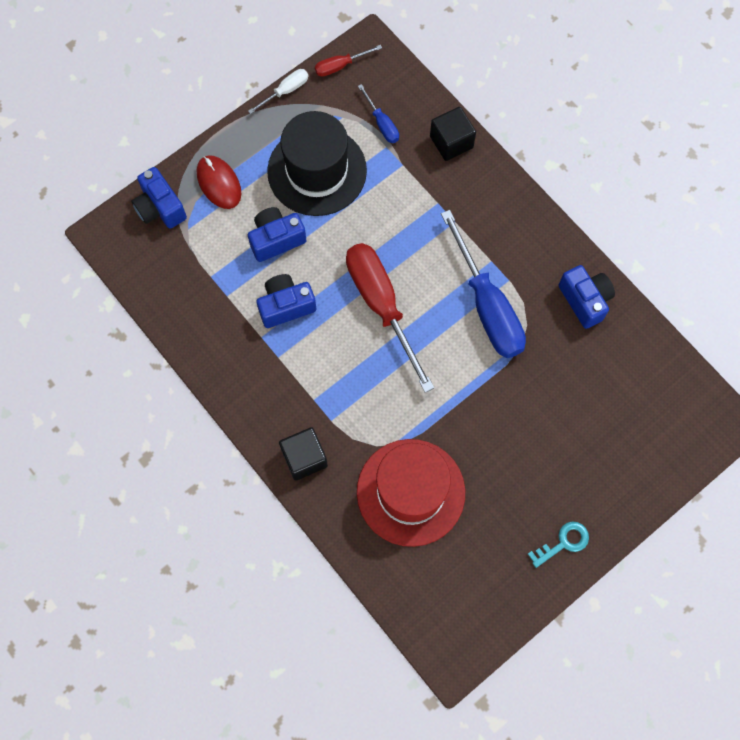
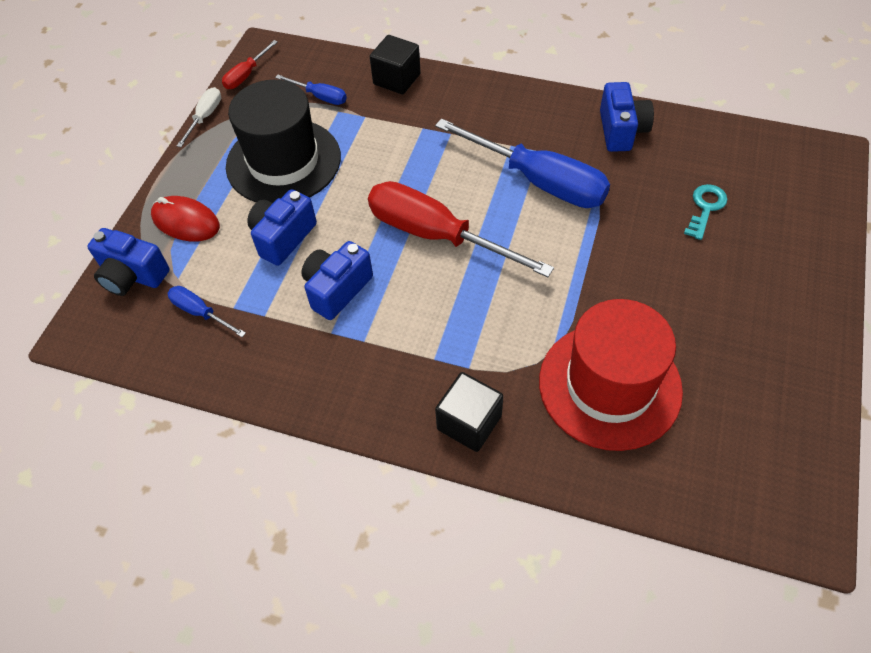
camera: 30 degrees left, 15 degrees down
(187, 267) = (200, 313): none -> blue screwdriver
(563, 543) = (798, 337): turquoise key -> turquoise key (705, 208)
(585, 300) = (621, 130): blue camera -> blue camera turned 60 degrees clockwise

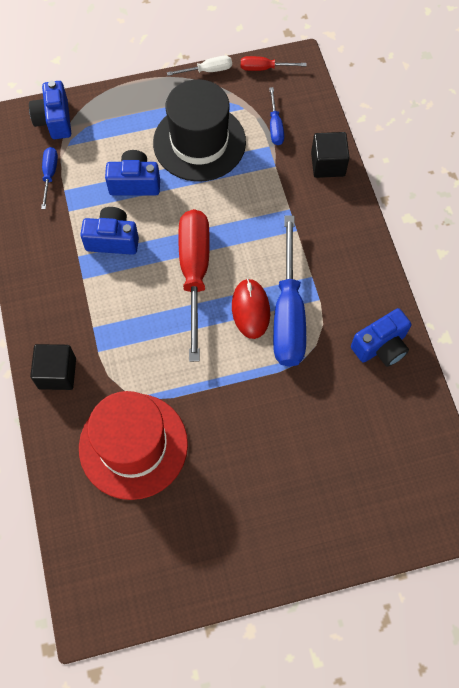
camera: 55 degrees right, 10 degrees up
(186, 222) = (113, 120): red mouse -> red mouse (250, 309)
(705, 208) = (337, 443): turquoise key -> none

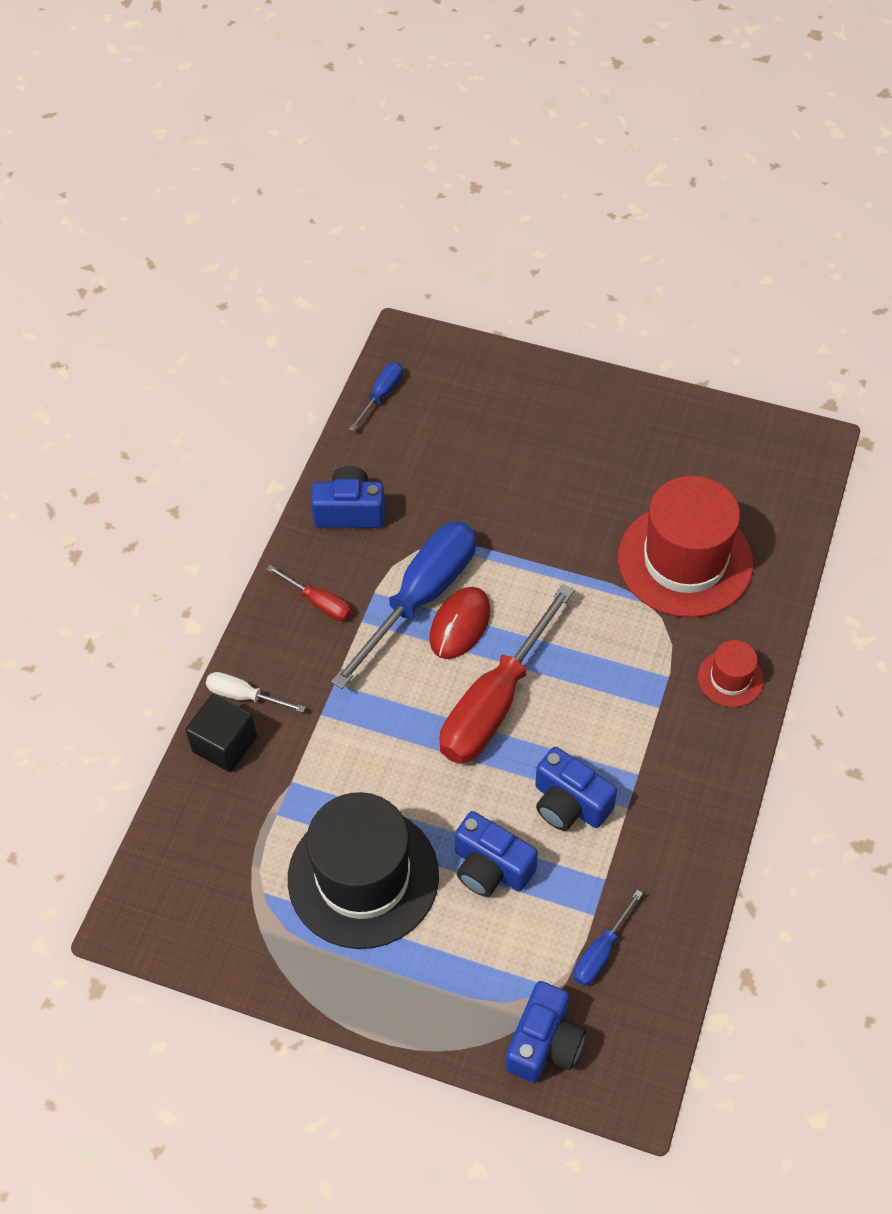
camera: 145 degrees left, 10 degrees down
(57, 373) = (730, 678): black cube -> red hat
(207, 70) = (265, 990): white screwdriver -> white screwdriver (244, 696)
(264, 68) = (184, 941): red screwdriver -> red screwdriver (319, 602)
(275, 126) = (245, 838): blue screwdriver -> blue screwdriver (381, 395)

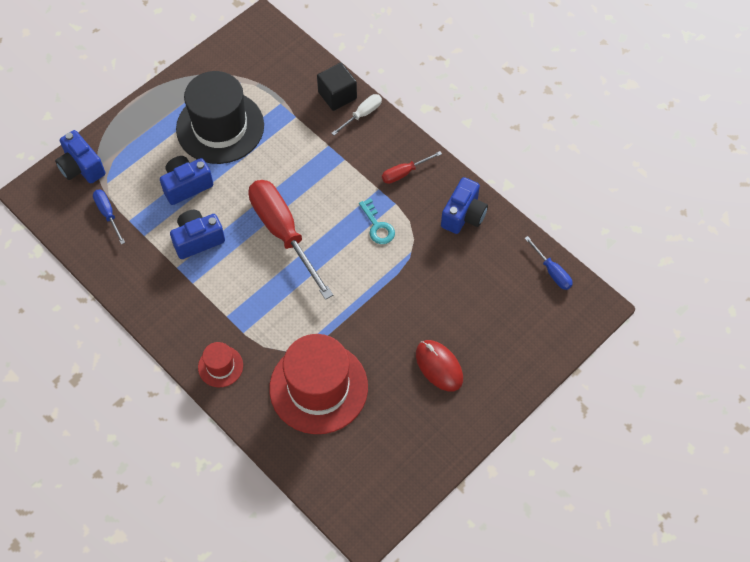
camera: 115 degrees right, 5 degrees up
(420, 598) = (377, 226): blue screwdriver -> turquoise key
(460, 625) = (346, 238): red mouse -> red mouse (439, 366)

